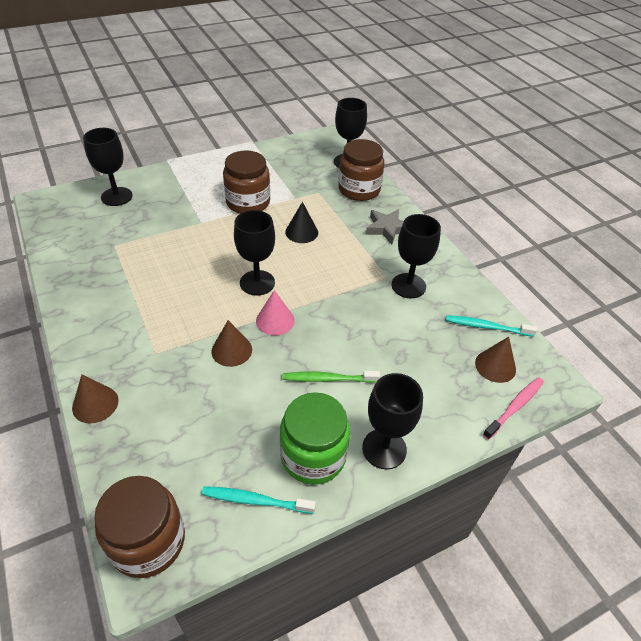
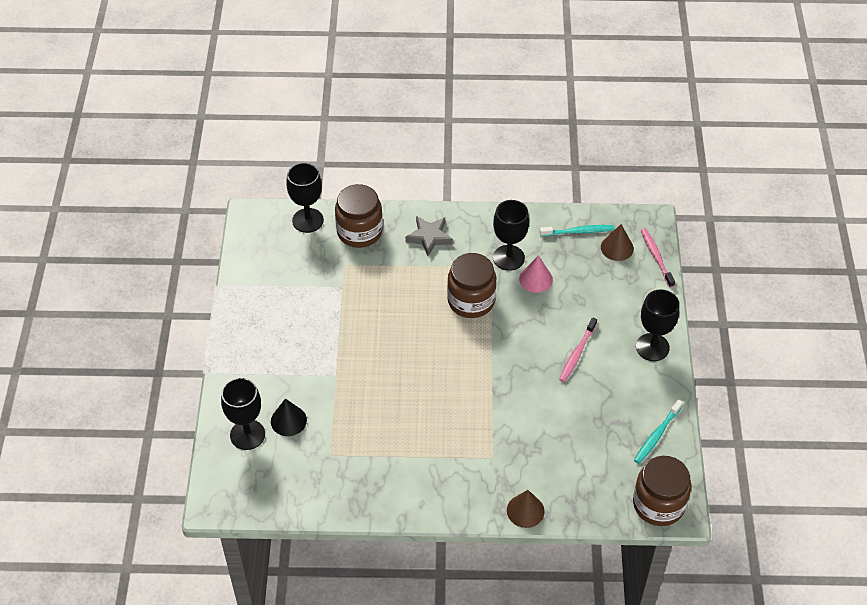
camera: 60 degrees left, 5 degrees up
(231, 350) = (516, 405): brown cone -> none
(248, 202) = (326, 327): brown jar -> brown jar (471, 301)
(257, 283) = (446, 360): black goblet -> none
(275, 320) = (499, 364): pink cone -> pink cone (536, 279)
(301, 232) = (397, 302): black cone -> black cone (288, 420)
(313, 456) = (638, 390): green jar -> none
(328, 379) = (577, 353): green toothbrush -> pink toothbrush
(486, 327) = (578, 232): turquoise toothbrush -> turquoise toothbrush turned 135 degrees counterclockwise

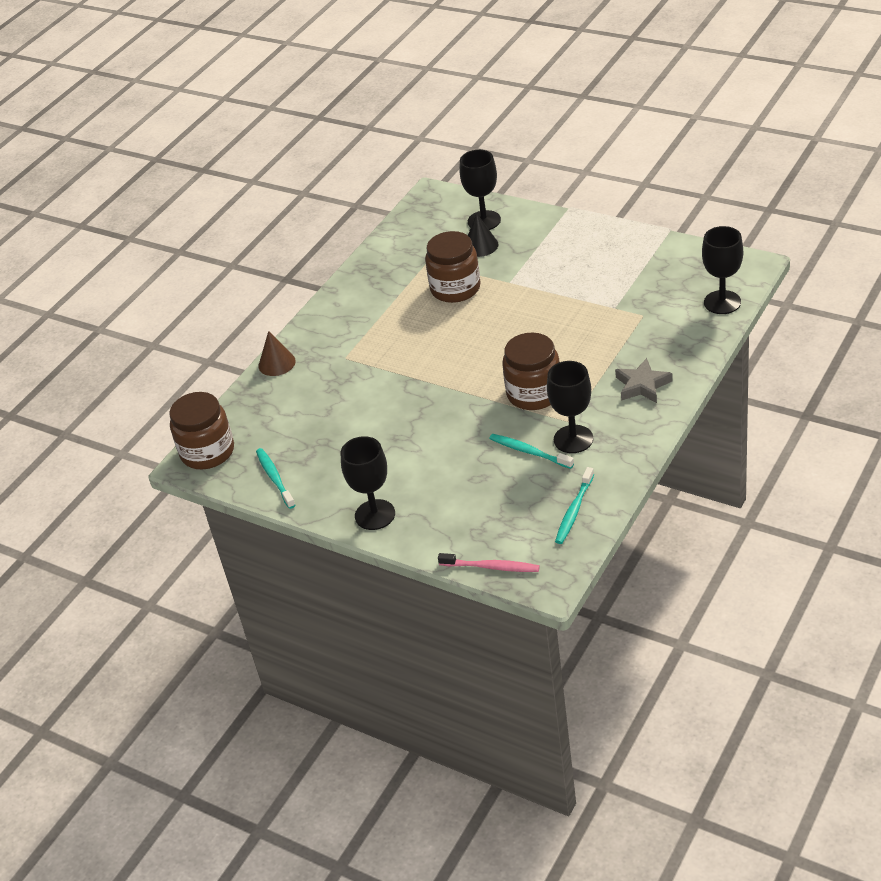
camera: 125 degrees right, 10 degrees down
(359, 232) = (683, 335): brown jar -> brown jar (455, 288)
(536, 279) = (529, 452): pink cone -> turquoise toothbrush
(577, 353) = (411, 452): pink toothbrush -> none
(617, 248) = (528, 536): brown cone -> none

